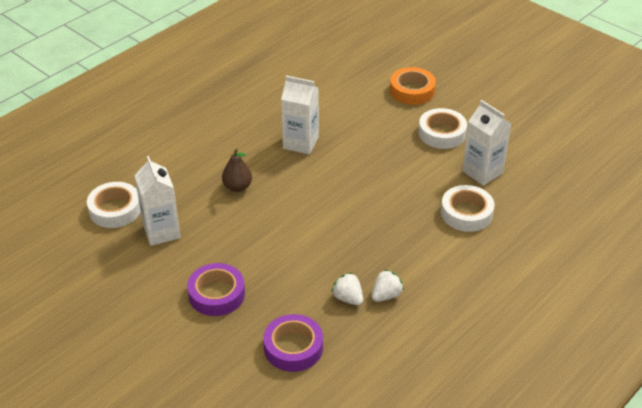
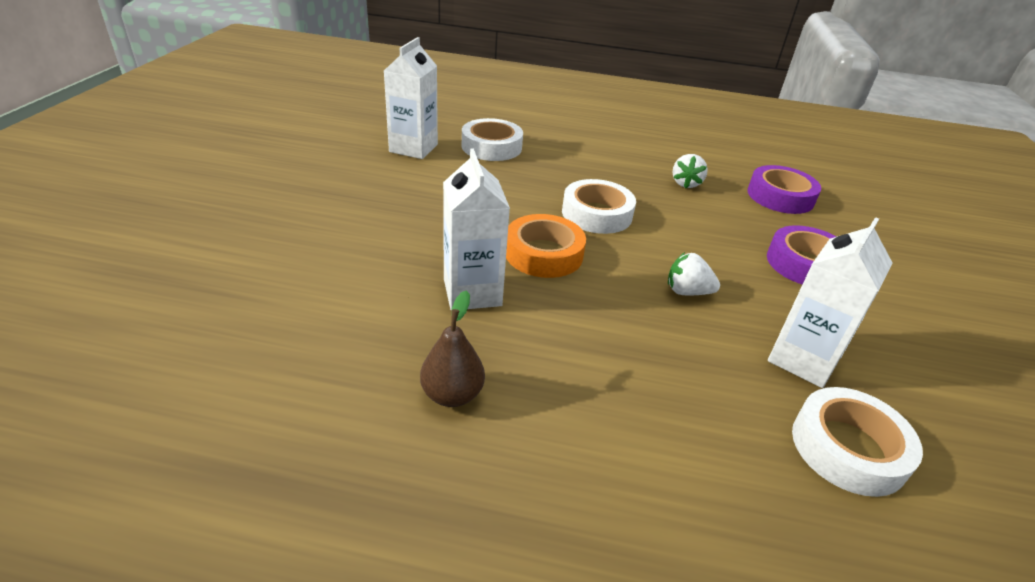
camera: 125 degrees left, 5 degrees down
(237, 187) = (631, 320): brown pear -> brown pear (452, 394)
(386, 295) = (653, 166): white strawberry -> white strawberry (687, 292)
(412, 90) = (256, 224): orange tape -> orange tape (543, 253)
(442, 133) = (354, 183): white tape -> white tape (596, 214)

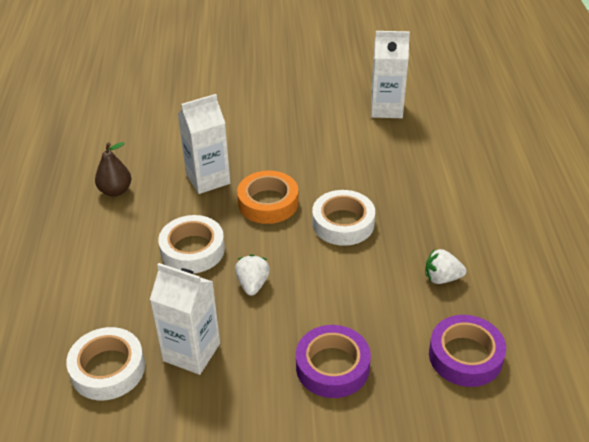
camera: 80 degrees right, 5 degrees up
(491, 147) = (422, 146): white tape -> white tape (192, 250)

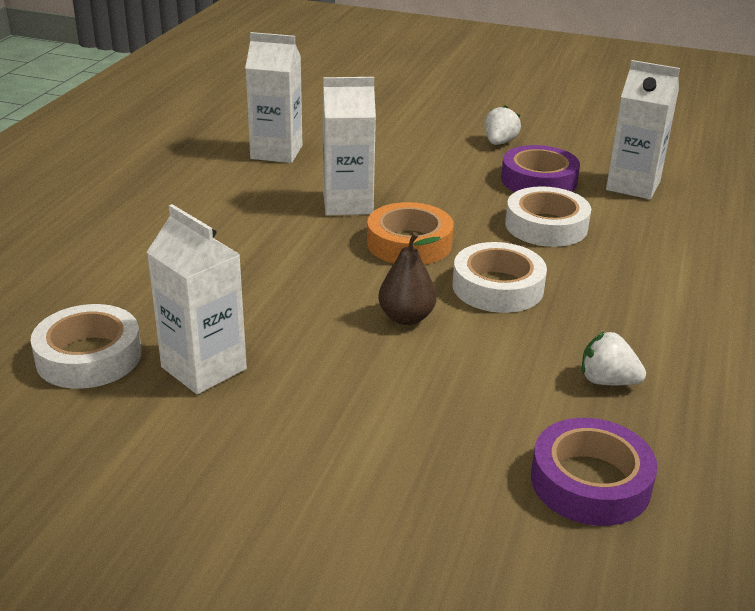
camera: 20 degrees right, 10 degrees down
(115, 191) = (228, 190): brown pear -> brown pear (406, 317)
(130, 143) = (276, 152): none -> white carton
(192, 250) = (279, 266): white tape -> white tape (546, 226)
(252, 284) = (332, 320): white strawberry -> white strawberry (499, 142)
(332, 366) = (381, 437): purple tape -> purple tape (538, 180)

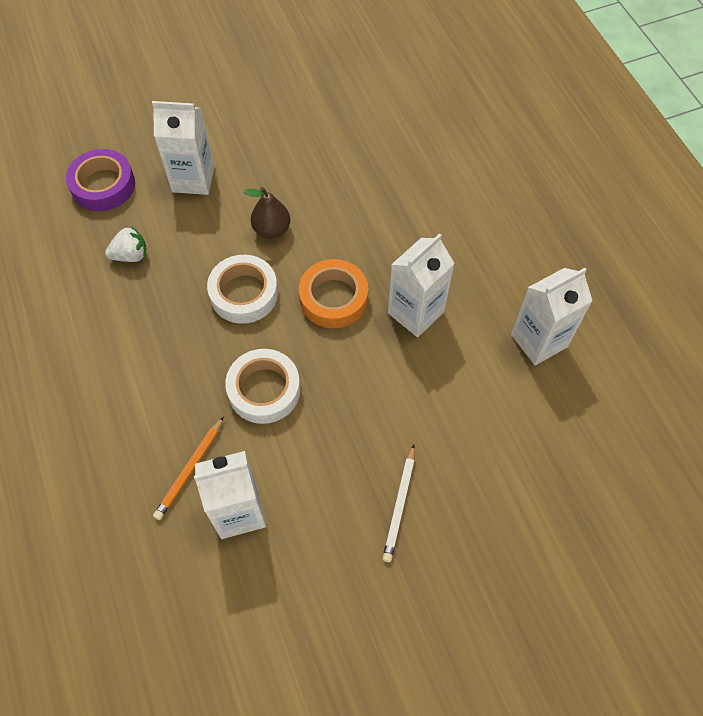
camera: 140 degrees right, 30 degrees up
(89, 356) = (388, 101): white tape -> none
(204, 368) = (330, 130): white carton -> white carton (193, 179)
(499, 142) = (399, 505): white strawberry -> white pencil
(538, 180) = (317, 458): purple tape -> none
(660, 217) = (190, 470): none -> orange pencil

